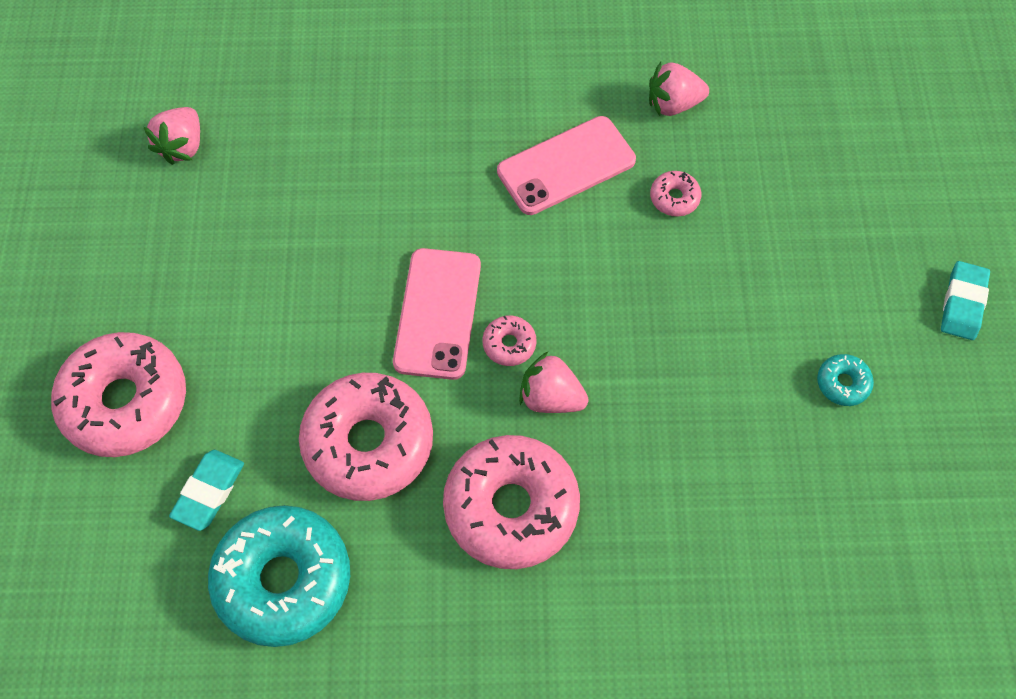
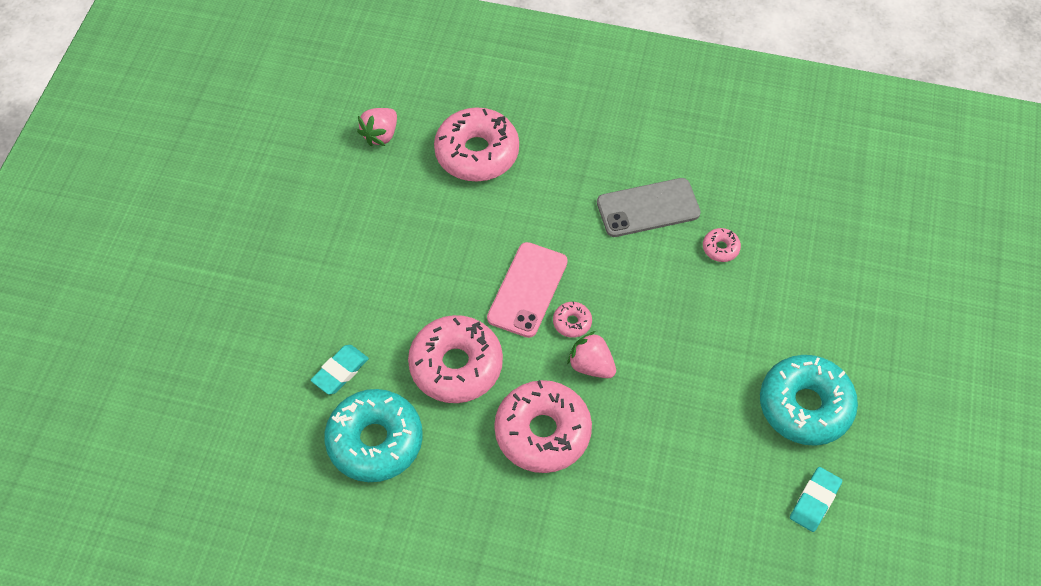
camera: 15 degrees right, 5 degrees down
(125, 402) = (299, 299): pink donut -> pink donut (477, 153)
(566, 166) = (648, 208): pink phone -> grey phone
(673, 104) = (740, 181): pink strawberry -> none
(842, 383) = (805, 406): turquoise donut -> turquoise donut, size x2.35
(962, 303) = (913, 371): turquoise eraser -> turquoise eraser (814, 501)

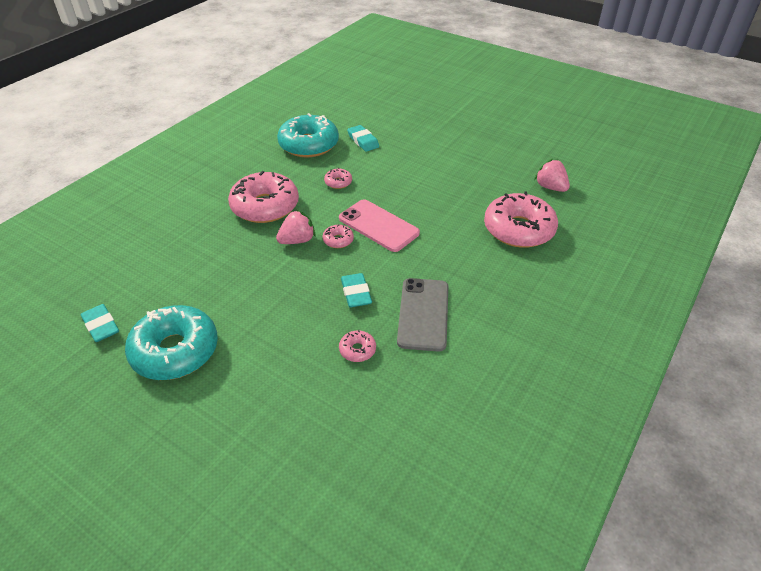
camera: 110 degrees right, 15 degrees down
(456, 366) = (338, 182): pink donut -> pink donut, size x0.43
(647, 275) = (356, 293): none -> turquoise eraser

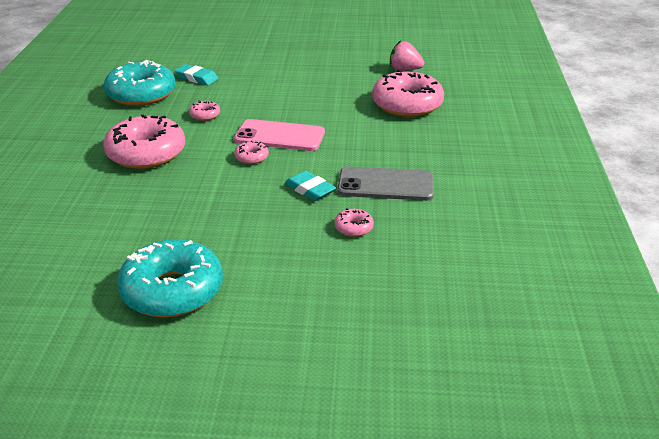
camera: 30 degrees left, 10 degrees down
(101, 326) = (62, 301): turquoise eraser -> none
(297, 240) = (210, 169): pink strawberry -> none
(423, 314) = (385, 185): grey phone -> grey phone turned 60 degrees counterclockwise

